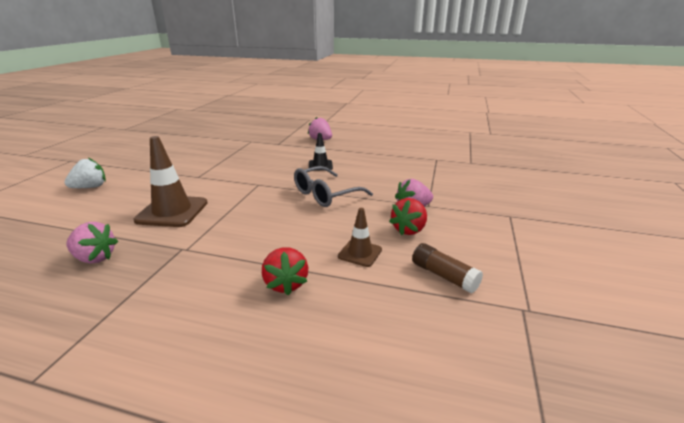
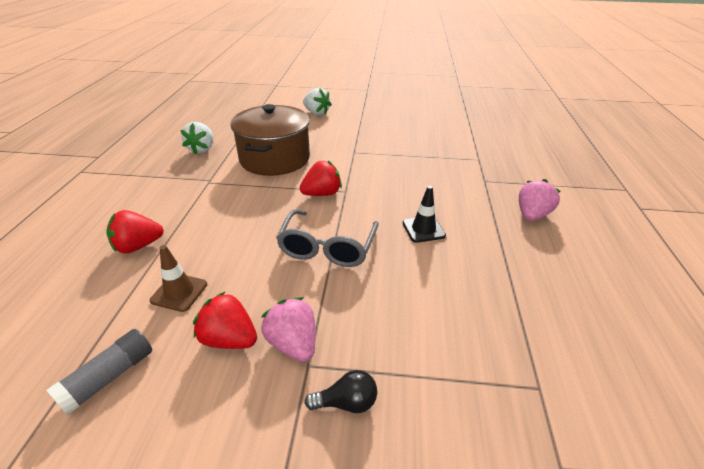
camera: 80 degrees right, 10 degrees up
(95, 258) = (202, 149): pink strawberry -> white strawberry
(172, 211) = (274, 159): brown traffic cone -> brown pot
(255, 193) = (322, 194): none -> red strawberry
(326, 194) = (328, 247): grey glasses -> grey glasses turned 120 degrees counterclockwise
(444, 276) = (109, 377): brown glue stick -> grey glue stick
(450, 197) = (346, 402): none -> black light bulb

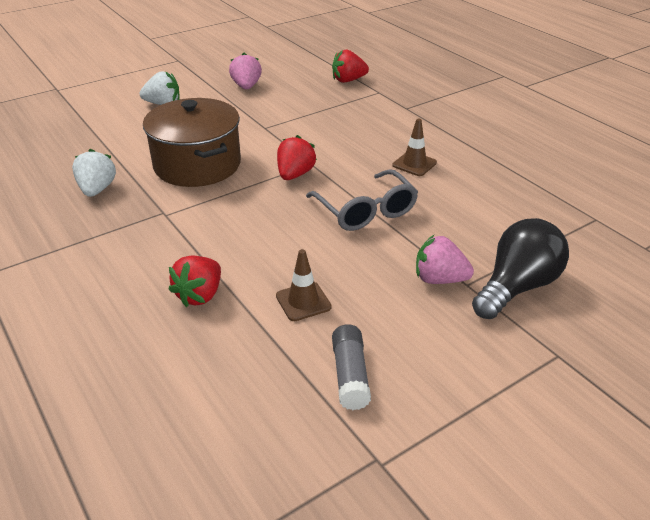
camera: 40 degrees left, 0 degrees up
(202, 149) = (97, 189): white strawberry -> white strawberry turned 150 degrees counterclockwise
(229, 339) = (394, 303): red strawberry -> red strawberry (348, 80)
(346, 402) = (516, 287): black light bulb -> black light bulb, size x2.09
(423, 229) = (414, 164): black traffic cone -> brown traffic cone
(532, 215) = (470, 120): pink strawberry -> pink strawberry (246, 86)

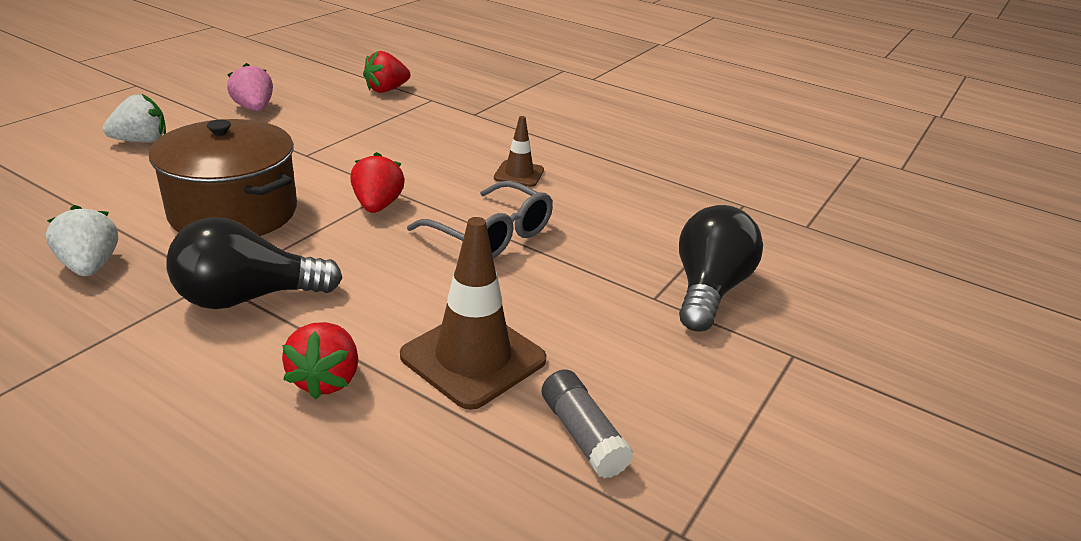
camera: 25 degrees left, 5 degrees down
(178, 228) = (247, 297): none -> black light bulb
(303, 301) = (473, 358): brown traffic cone -> brown traffic cone, size x1.82
(439, 279) = (621, 298): pink strawberry -> none

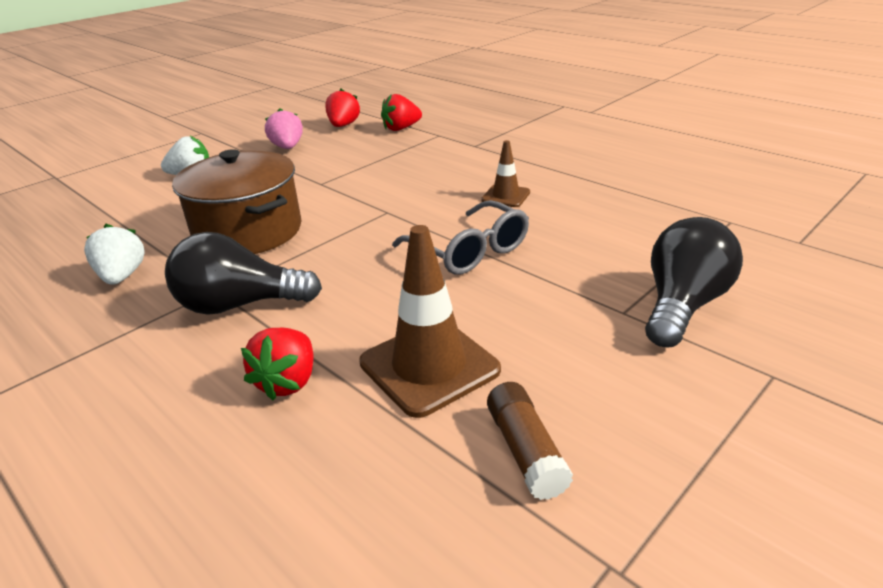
camera: 15 degrees right, 0 degrees up
(377, 206) = (371, 225): red strawberry -> red strawberry (343, 125)
(582, 435) = (525, 451): grey glue stick -> brown glue stick

